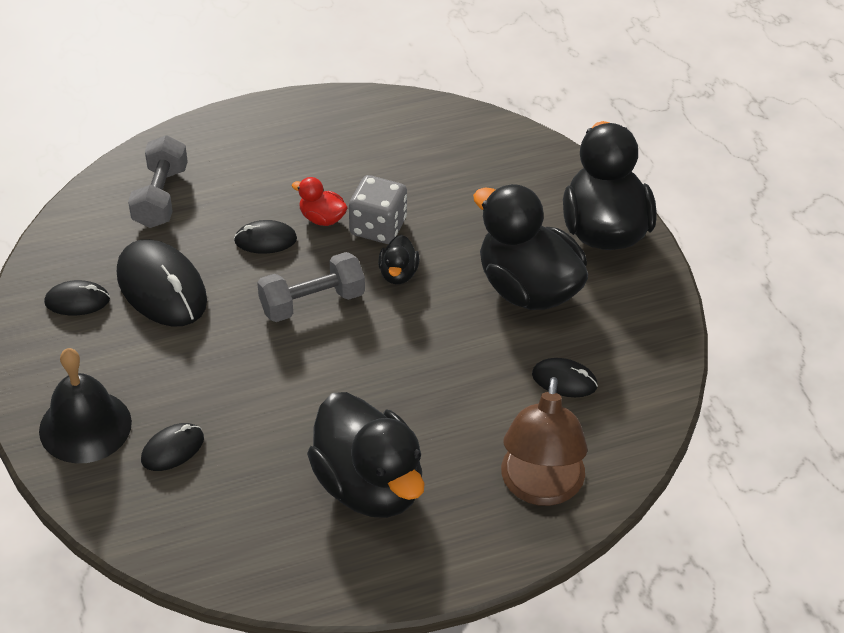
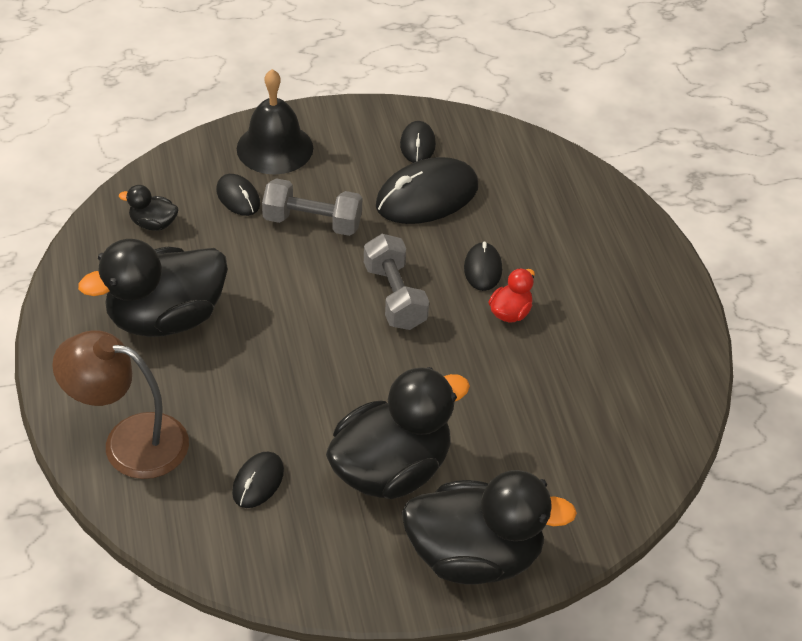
camera: 95 degrees right, 0 degrees up
(160, 197) = (547, 199): grey dumbbell -> grey dumbbell (312, 222)
(378, 227) = (494, 355): grey dice -> none
(398, 274) = (425, 364): black duck -> black duck (153, 224)

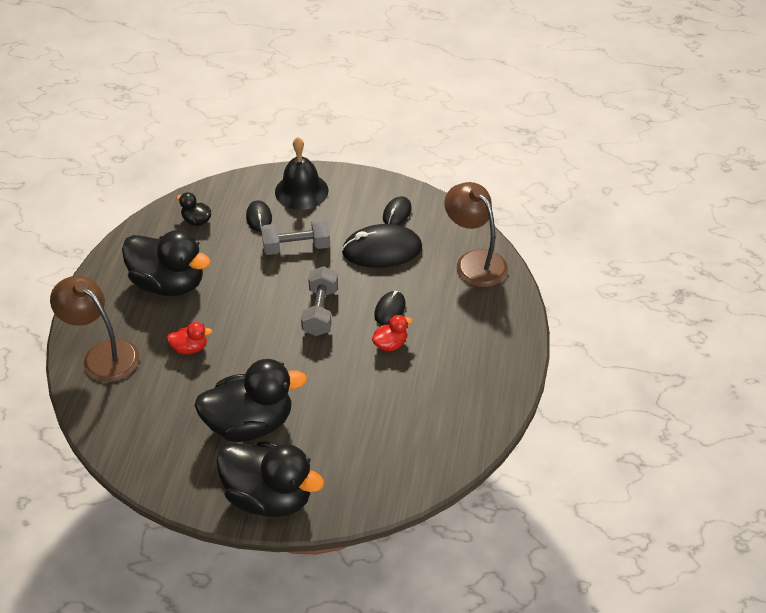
camera: 25 degrees right, 0 degrees up
(166, 318) = (169, 284): black duck -> black duck turned 150 degrees counterclockwise
(248, 396) = (190, 348): none -> red duck
(258, 482) = (164, 404): black mouse -> none
(312, 222) = (296, 247): grey dumbbell -> grey dumbbell turned 45 degrees counterclockwise
(551, 180) = (474, 261): none -> brown lamp

